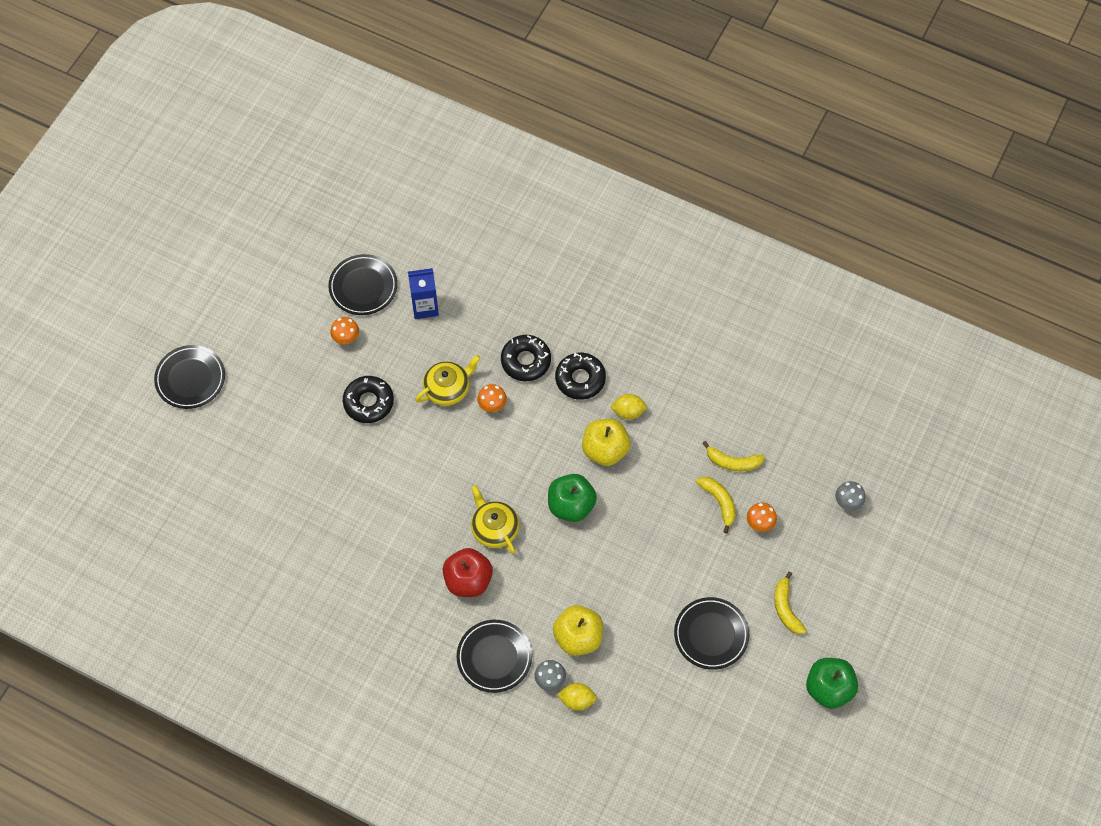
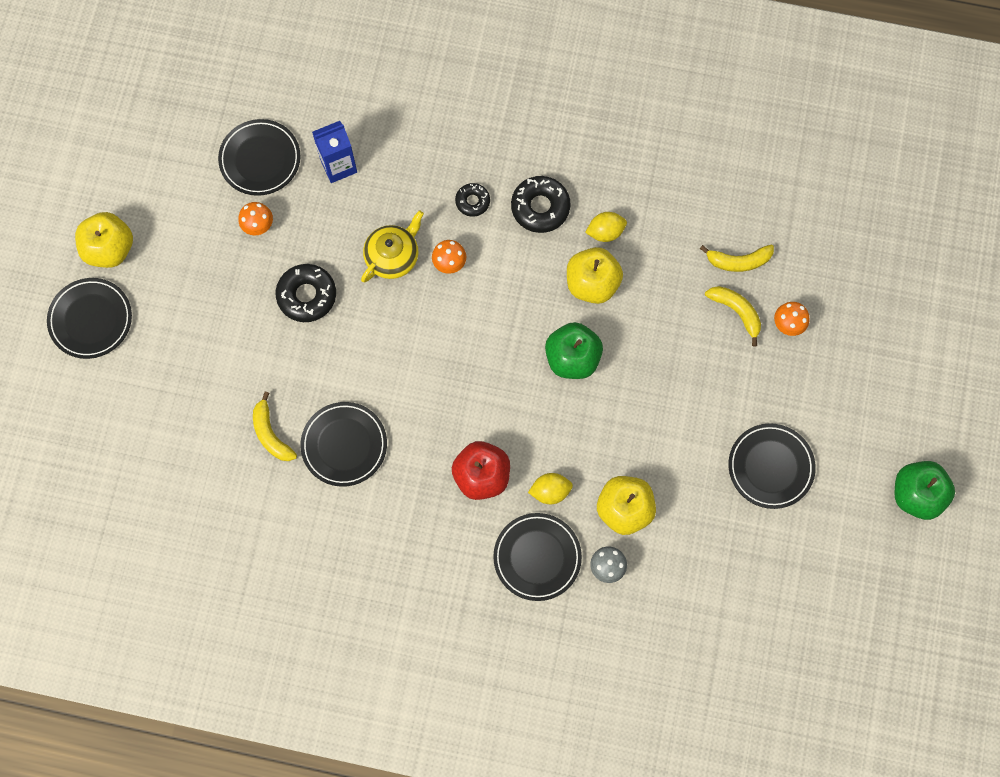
camera: 15 degrees left, 10 degrees up
(222, 327) = (110, 249): none -> yellow apple
(363, 527) = (344, 445): none -> black plate
(494, 528) = (493, 407): yellow teapot -> none
(526, 361) = (472, 201): black donut -> black donut, size x0.59
(577, 700) = (644, 582): yellow lemon -> yellow lemon (550, 491)
(786, 608) = (844, 415): yellow banana -> yellow banana (271, 434)
(848, 502) = (877, 275): grey mushroom -> none

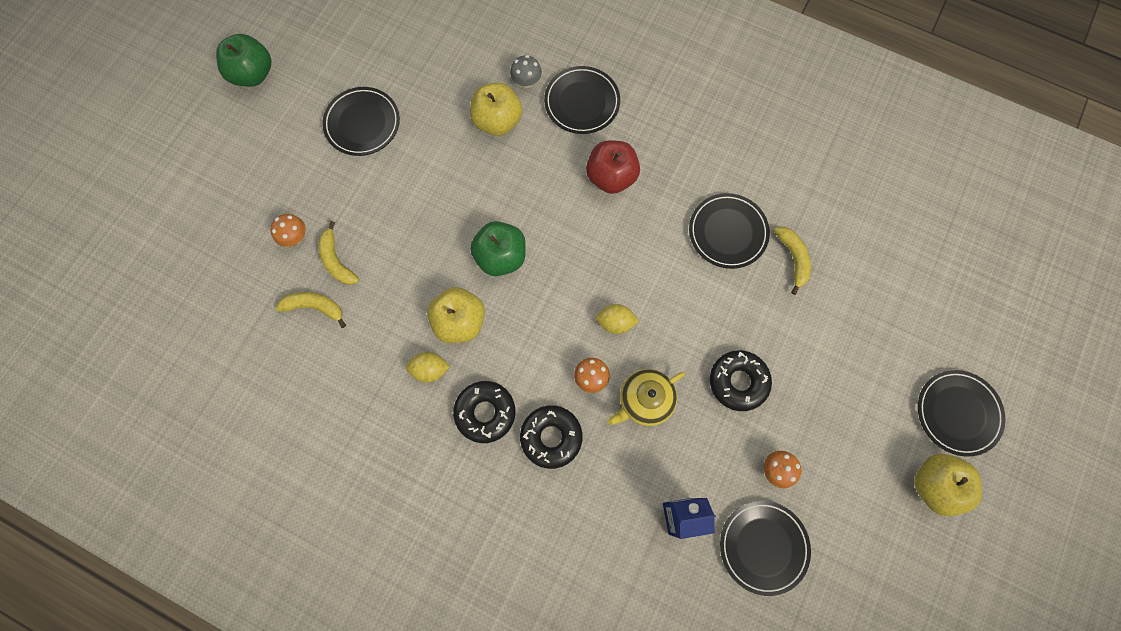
camera: 165 degrees left, 0 degrees up
(472, 201) = (551, 437): black donut -> black donut, size x1.70
(550, 491) = (555, 150): yellow lemon -> yellow lemon (615, 322)

